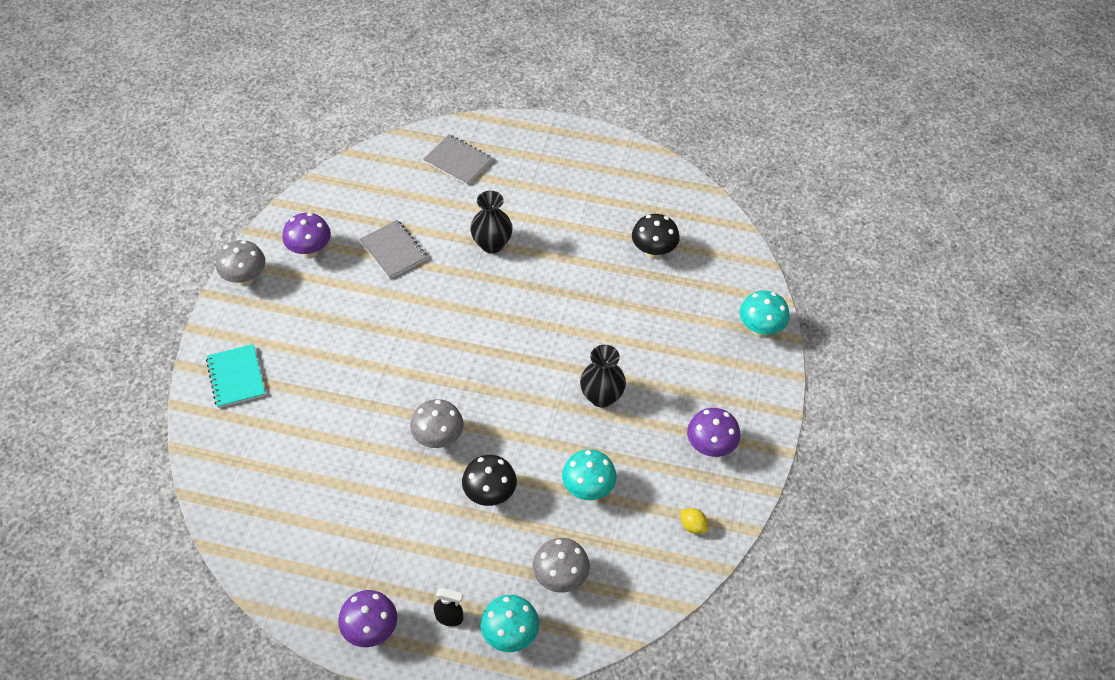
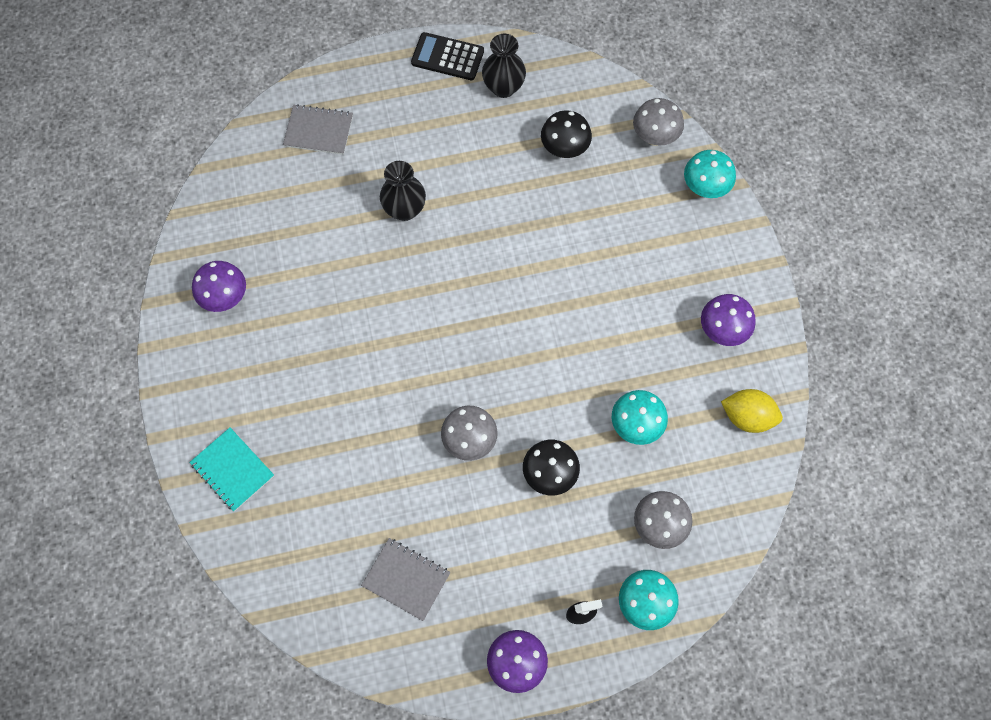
camera: 25 degrees left, 15 degrees up
(245, 279) = (177, 358): grey mushroom -> grey mushroom (654, 137)
(393, 250) = (310, 260): grey notebook -> grey notebook (406, 579)
(595, 147) = (447, 57): none -> black calculator
(601, 397) = (597, 325): black vase -> black vase (503, 87)
(693, 526) = (747, 417): yellow lemon -> yellow lemon, size x1.78

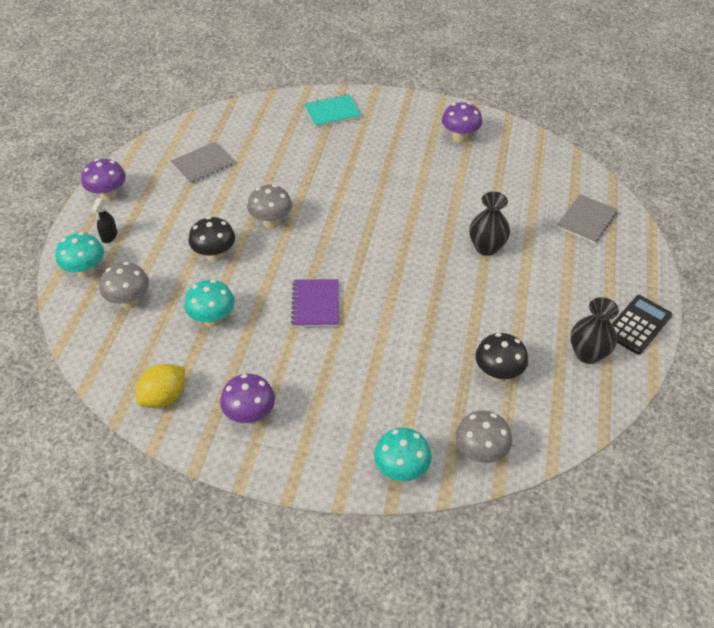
camera: 115 degrees right, 20 degrees down
(564, 337) = (316, 304): none -> purple notebook

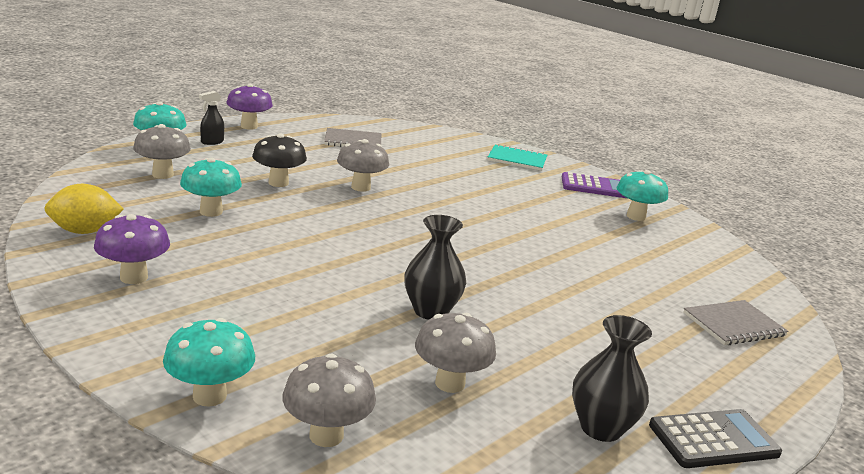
camera: 30 degrees right, 25 degrees down
(316, 304) = (321, 245): purple notebook -> none
(408, 116) = (594, 186): none -> purple calculator
(459, 138) = (636, 216): purple mushroom -> turquoise mushroom
(486, 247) = (570, 290): black vase -> black vase (430, 311)
(498, 374) = (450, 383): black mushroom -> grey mushroom

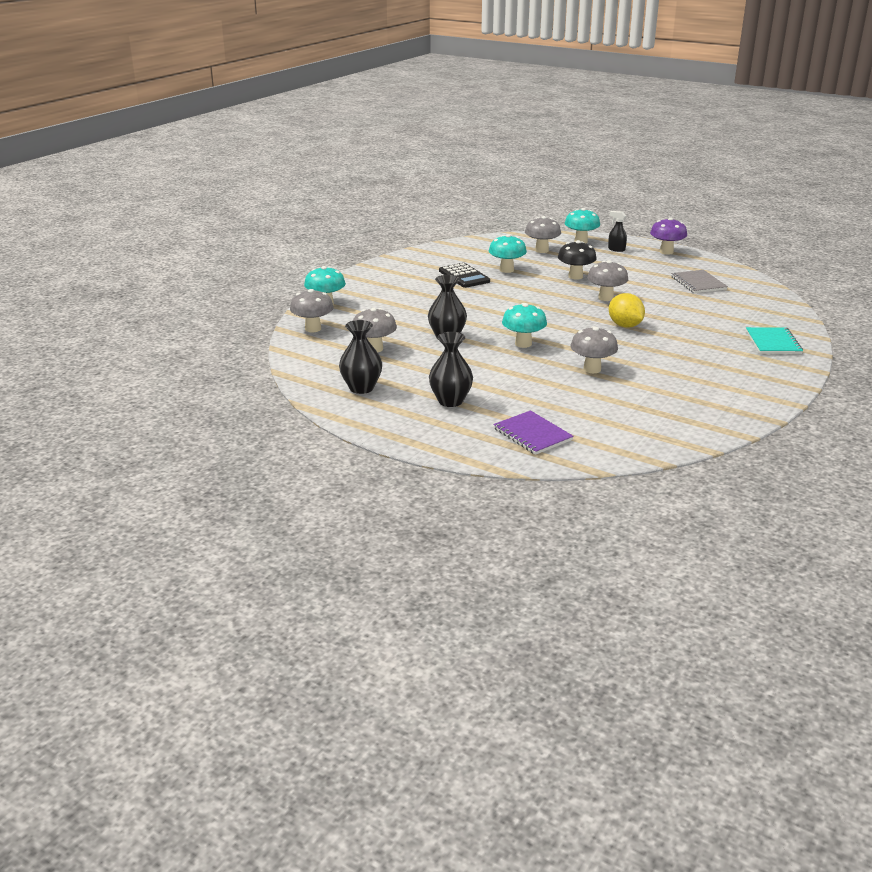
camera: 80 degrees right, 5 degrees up
(85, 231) = (447, 253): yellow lemon -> yellow lemon (625, 325)
(134, 277) = (411, 271): purple mushroom -> none
(561, 248) = (592, 369): none -> grey mushroom
(594, 186) = (759, 378): purple calculator -> none
(636, 216) = (708, 398): turquoise mushroom -> turquoise mushroom (523, 344)
(647, 358) = (450, 401): none -> black vase
(713, 439) = (372, 419): black calculator -> black calculator (464, 276)
(733, 325) = (532, 434): grey notebook -> purple notebook

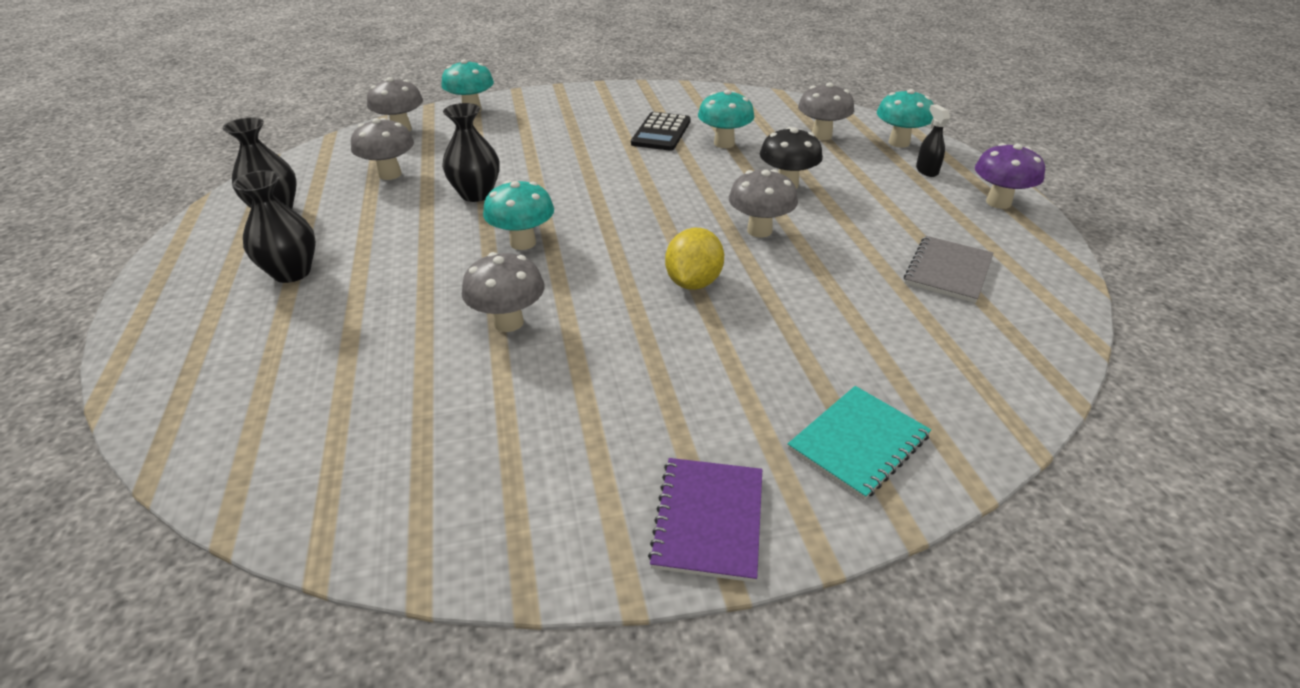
camera: 45 degrees right, 10 degrees up
(532, 434) = (238, 371): purple notebook -> purple notebook (708, 519)

